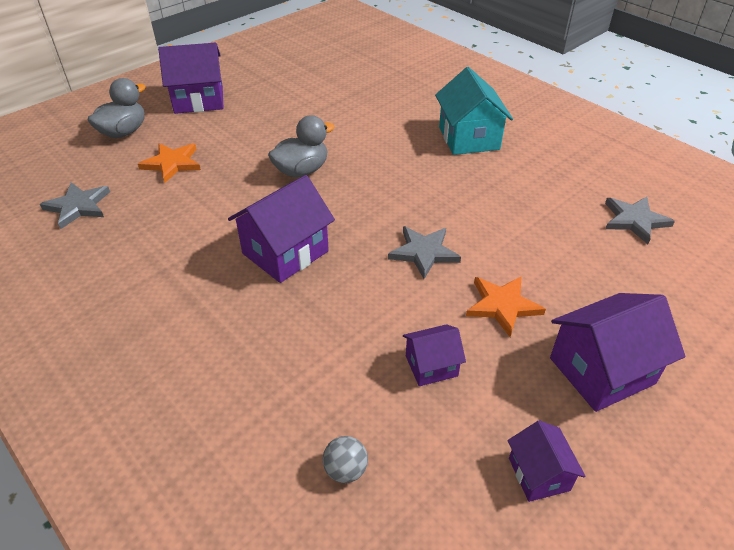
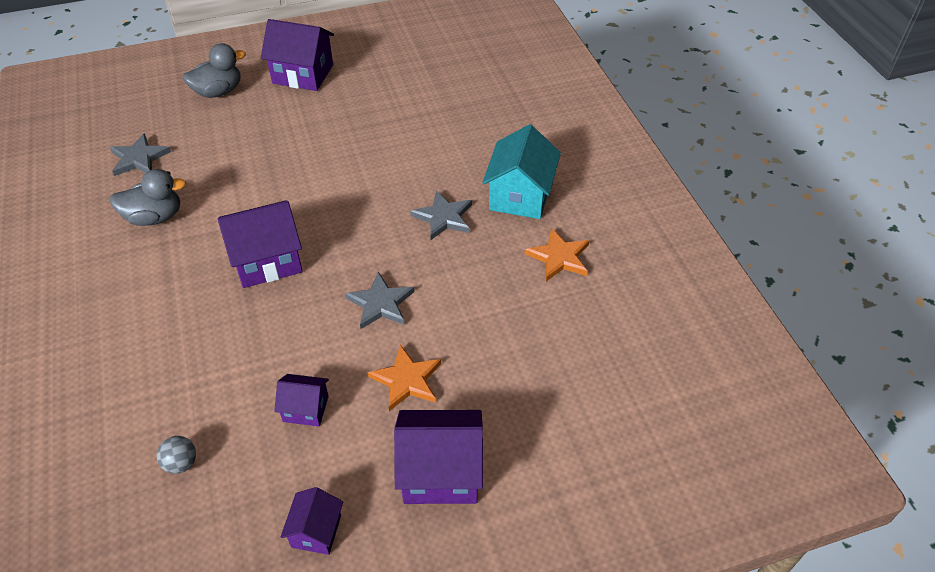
camera: 25 degrees right, 5 degrees up
(172, 164) = (236, 138): orange star -> orange star (559, 257)
(301, 171) = (338, 182): grey duck -> grey duck (155, 217)
(634, 220) = (606, 343): grey star -> grey star (444, 217)

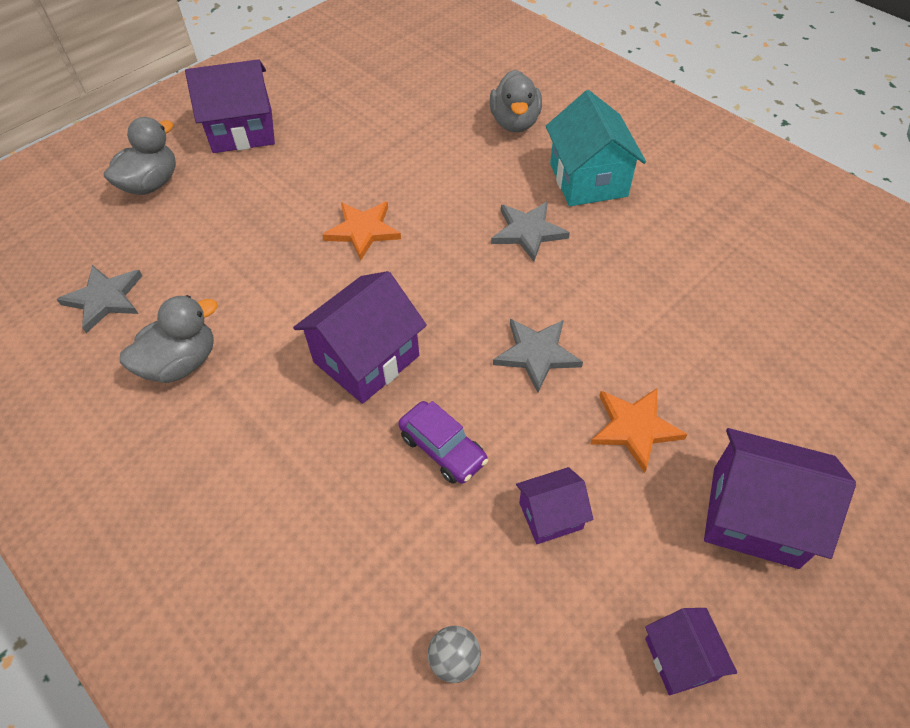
camera: 25 degrees left, 5 degrees up
(271, 337) = (443, 449): none -> purple car
(440, 472) = (754, 516): purple house -> purple house turned 45 degrees clockwise
(500, 133) = (515, 122): none -> grey duck
(559, 257) = (679, 228): orange star -> orange star (363, 231)

